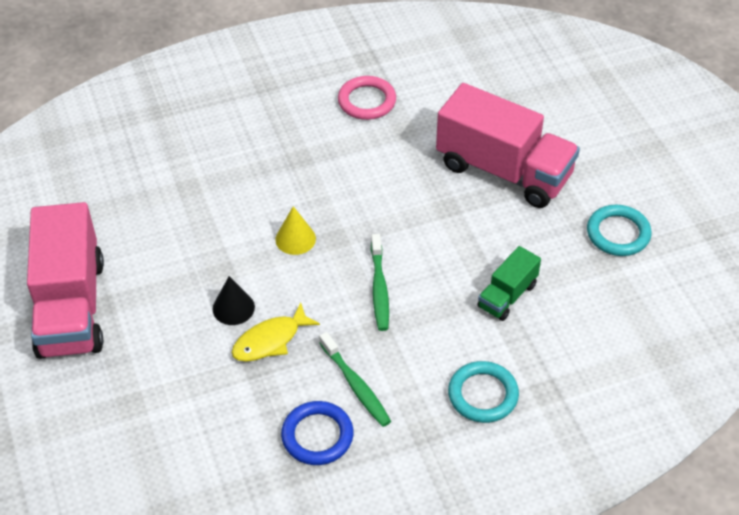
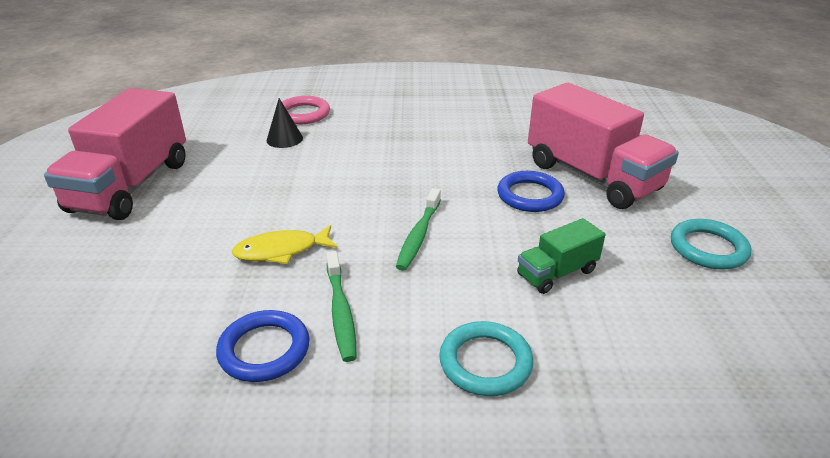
camera: 20 degrees right, 15 degrees down
(233, 308) = (267, 218): black cone -> black cone (284, 139)
(295, 239) = (361, 183): yellow cone -> none
(367, 101) = (482, 113): pink ring -> pink ring (303, 114)
(456, 212) = (530, 195): none -> blue ring

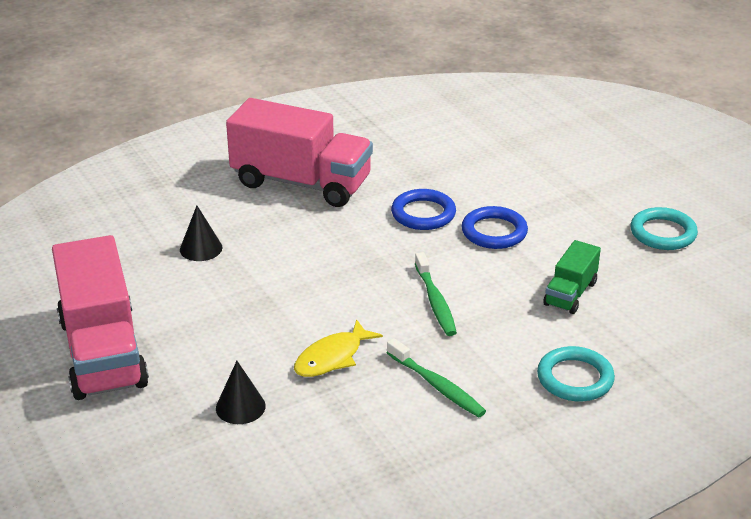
camera: 30 degrees left, 0 degrees up
(164, 263) = (240, 407): none -> black cone
(264, 350) = (409, 434): blue ring -> blue ring (423, 214)
(303, 114) = (185, 212): pink ring -> none
(592, 176) = (530, 195): pink truck -> pink truck (301, 183)

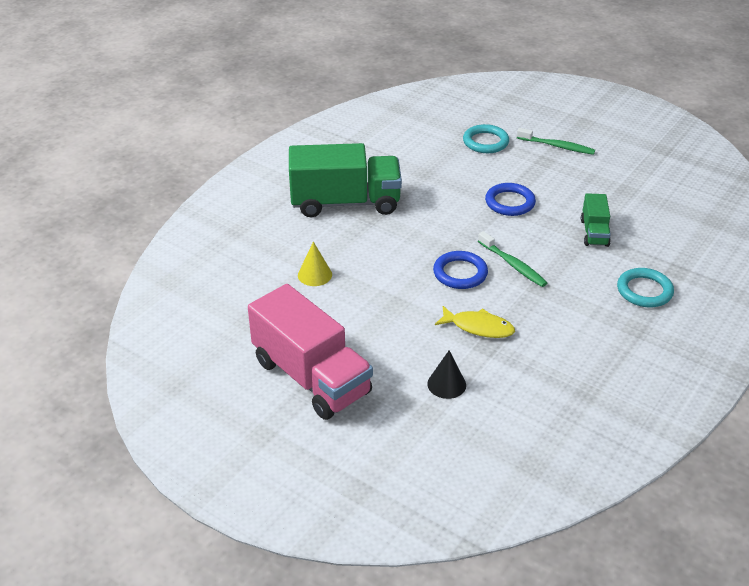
camera: 25 degrees left, 5 degrees up
(201, 248) = (315, 275): black cone -> yellow cone
(301, 183) = (345, 203): pink truck -> green truck
(332, 357) = (478, 327): yellow fish -> yellow fish turned 90 degrees counterclockwise
(423, 214) = (451, 202): blue ring -> blue ring (460, 273)
(437, 386) = (564, 324): green toothbrush -> green toothbrush (557, 146)
(663, 233) = (616, 173): turquoise ring -> turquoise ring (485, 142)

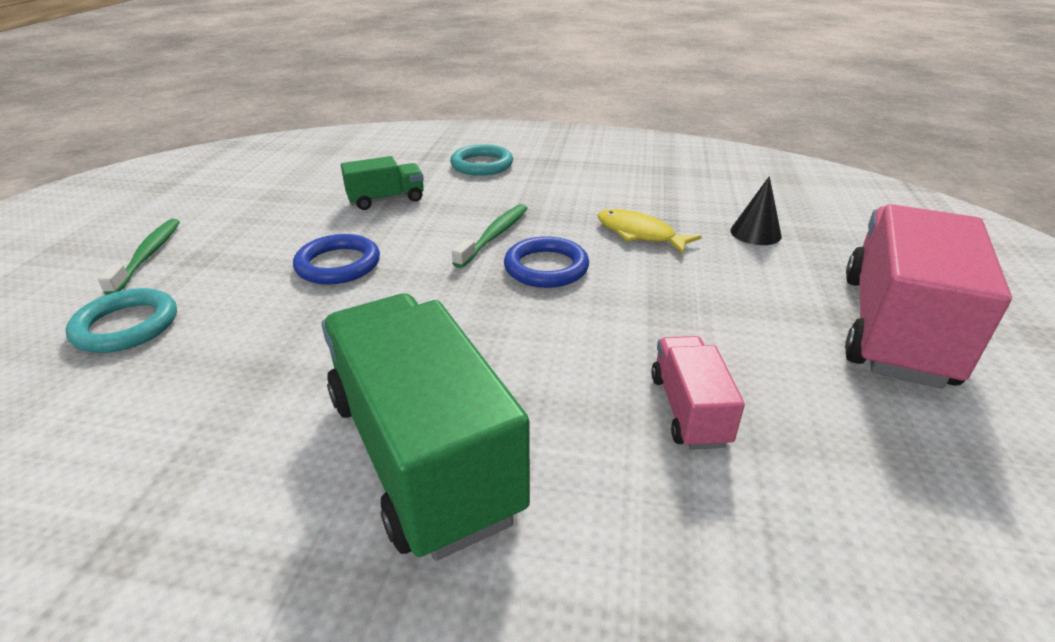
camera: 115 degrees left, 5 degrees down
(315, 275) = (688, 410): yellow cone -> pink truck
(478, 327) = (639, 234): yellow fish -> yellow fish turned 45 degrees counterclockwise

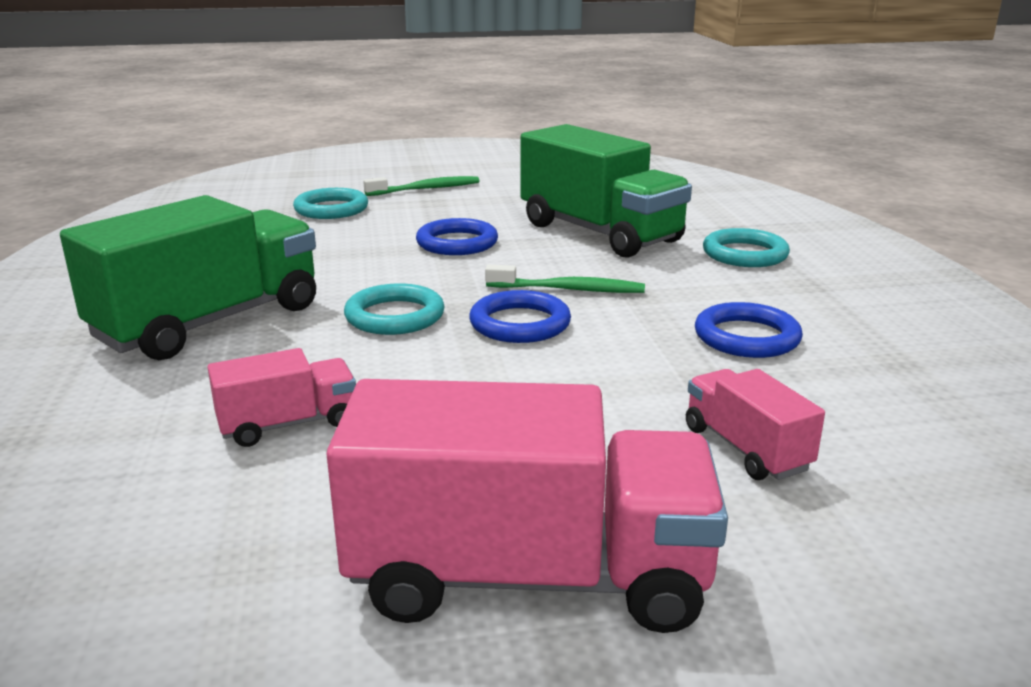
camera: 70 degrees right, 10 degrees down
(386, 200) = (599, 233): green truck -> green truck, size x2.04
(491, 324) = (395, 316): none -> turquoise ring
(614, 197) = (746, 337): none -> blue ring
(639, 234) = (652, 364): yellow fish -> none
(755, 233) = (746, 448): black cone -> pink truck

